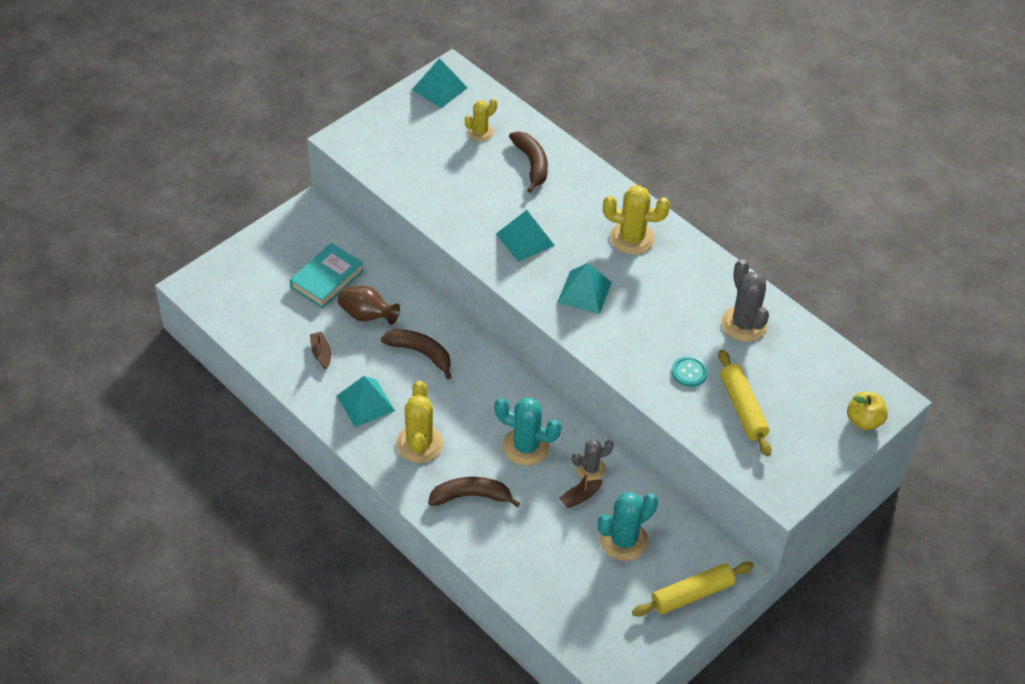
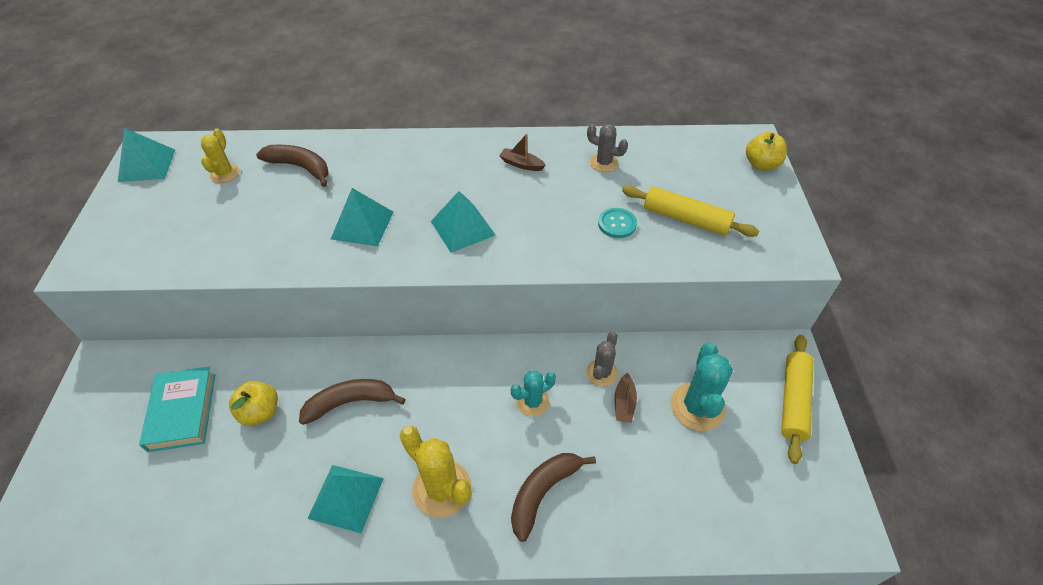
camera: 45 degrees left, 0 degrees up
(321, 353) = (247, 490): brown boat -> brown boat (521, 164)
(367, 315) = (260, 412): brown vase -> yellow apple
(526, 446) = (533, 402): turquoise cactus -> turquoise cactus, size x0.61
(632, 238) = (448, 164): yellow cactus -> none
(744, 324) = (604, 163): grey cactus -> grey cactus, size x0.61

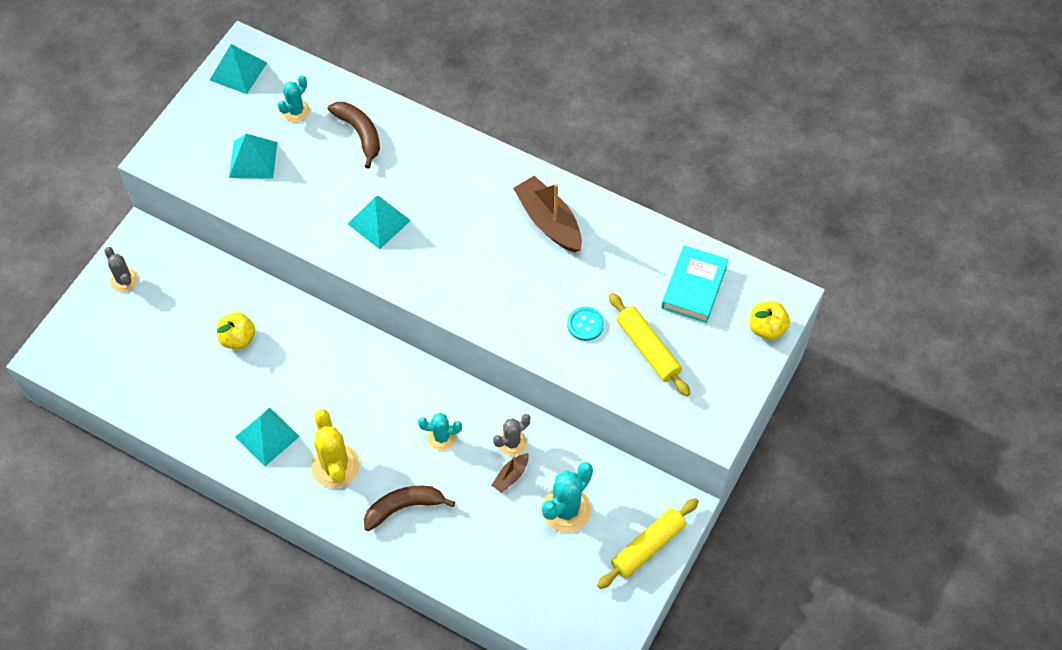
camera: 30 degrees right, 10 degrees up
(182, 411) = (184, 309): turquoise book -> turquoise book (694, 287)
(225, 173) = (296, 111): yellow cactus -> turquoise cactus
(350, 402) = (306, 365): brown banana -> none
(462, 228) = (456, 264): turquoise pyramid -> turquoise pyramid (253, 159)
(521, 164) = (549, 221): brown boat -> brown boat, size x2.02
(604, 163) = (623, 256): grey cactus -> grey cactus (124, 280)

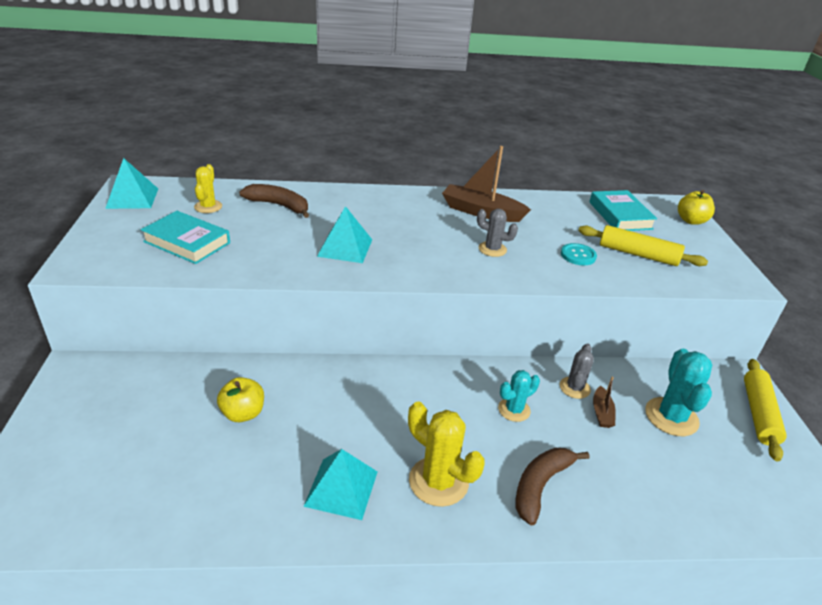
camera: 35 degrees left, 25 degrees down
(124, 280) = (69, 412): grey cactus -> grey cactus (492, 249)
(253, 159) = (187, 242): turquoise pyramid -> turquoise book
(296, 111) = (208, 207): turquoise cactus -> yellow cactus

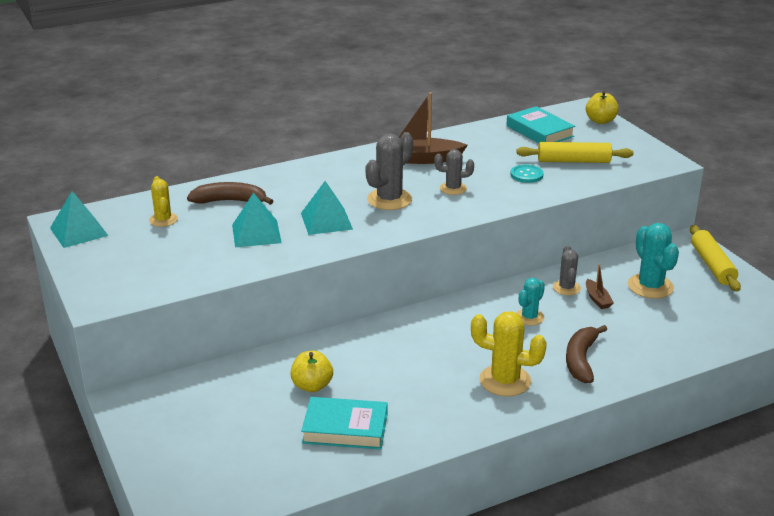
camera: 20 degrees left, 5 degrees down
(187, 242) = (179, 255): turquoise book -> turquoise book (345, 428)
(341, 488) = (435, 408): turquoise pyramid -> turquoise pyramid (256, 233)
(421, 243) = (389, 199): none -> grey cactus

